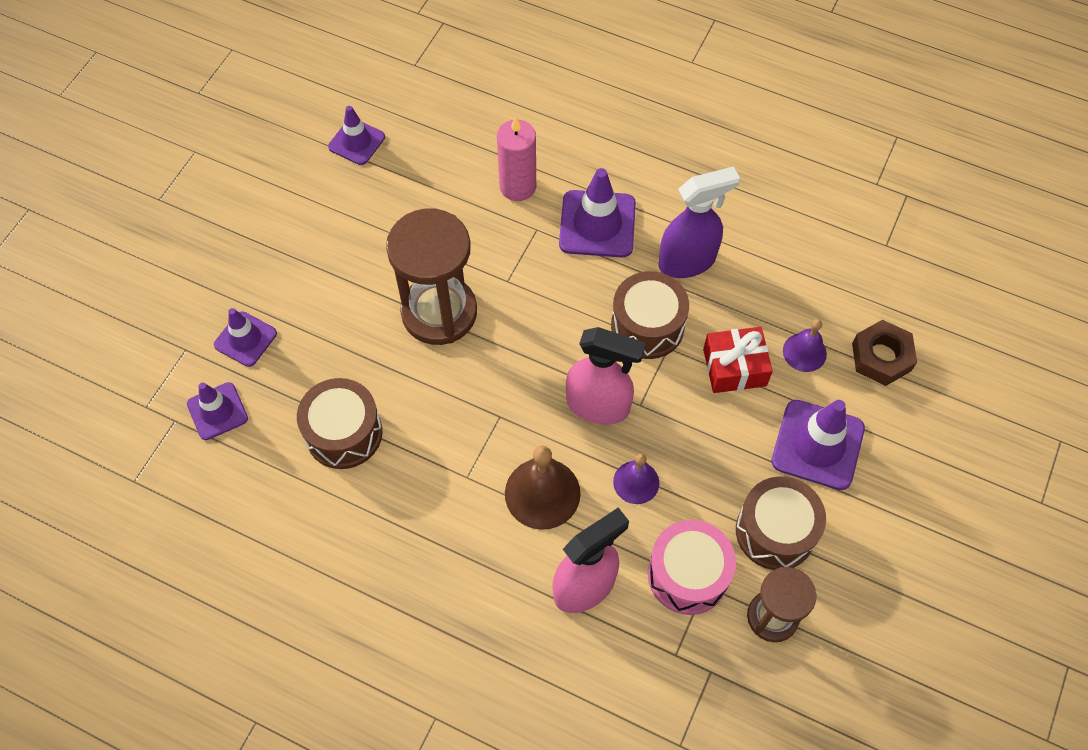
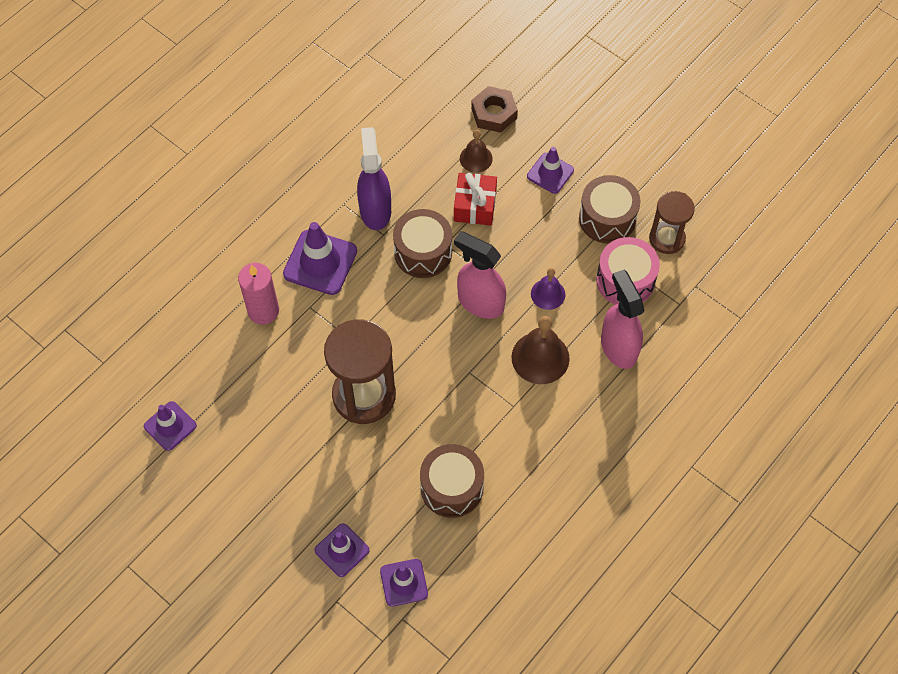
camera: 75 degrees left, 0 degrees up
(598, 406) = (480, 302): pink spray bottle -> pink spray bottle turned 90 degrees counterclockwise
(804, 352) = (476, 158): purple bell -> brown bell
(817, 445) = (550, 173): purple traffic cone -> purple traffic cone, size x0.63

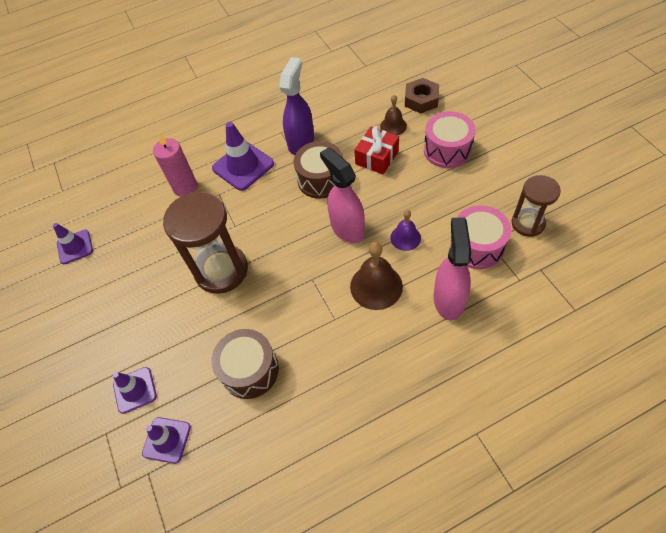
camera: 30 degrees right, 5 degrees down
(550, 173) = (447, 150): purple traffic cone -> pink drum
(607, 218) = (481, 194): brown drum -> none

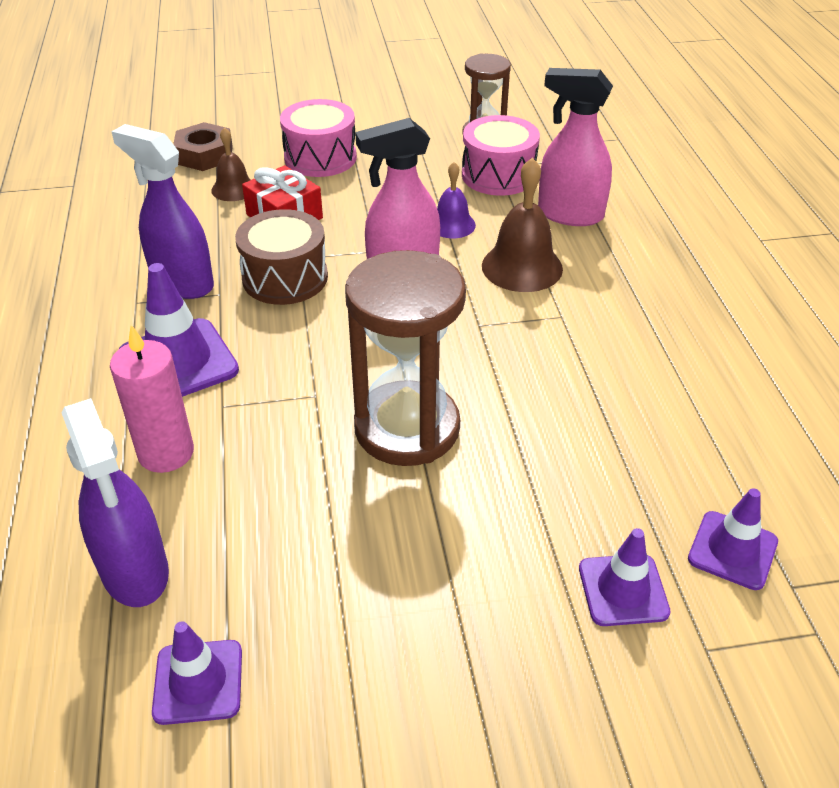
camera: 80 degrees left, 15 degrees down
(121, 206) = (135, 572): none -> purple spray bottle
(249, 370) = (623, 423): brown drum -> none

